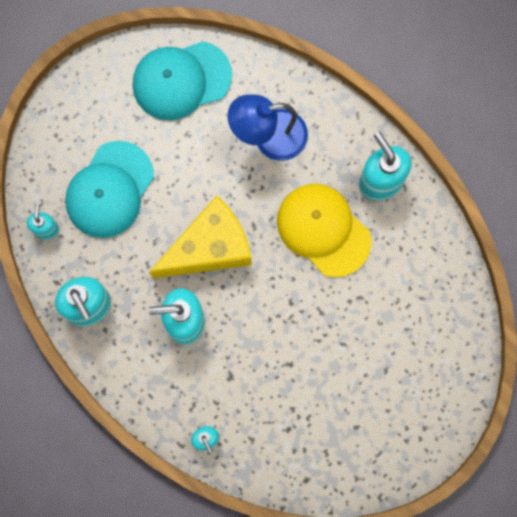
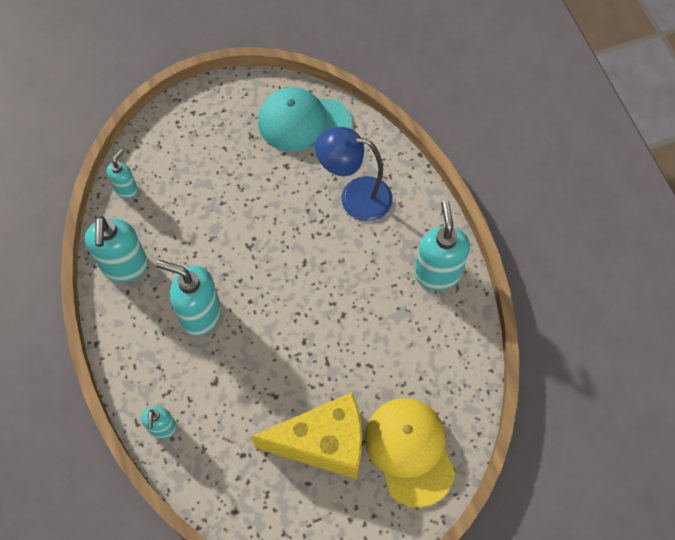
camera: 25 degrees right, 15 degrees down
(109, 190) = (197, 181): turquoise cap -> none
(209, 248) = (256, 263): yellow cheese -> yellow cheese (323, 443)
(323, 230) = (365, 292): yellow cap -> yellow cap (409, 451)

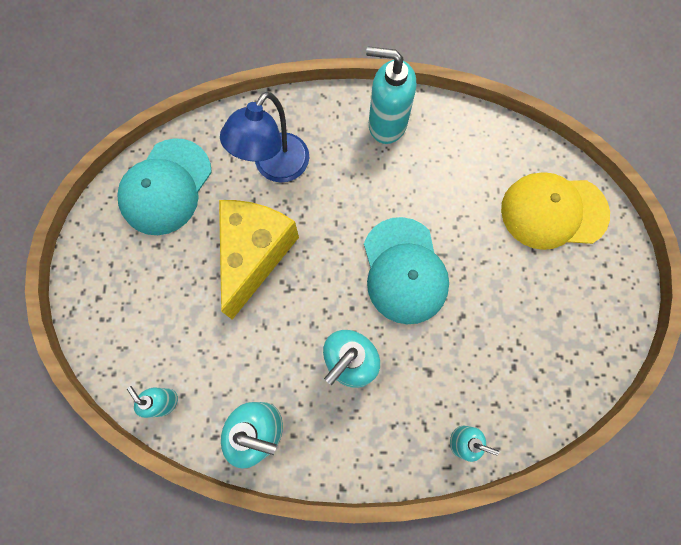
camera: 70 degrees left, 10 degrees up
(299, 333) = (404, 271): none -> turquoise cap
(323, 443) = (524, 286): yellow cheese -> yellow cheese (254, 255)

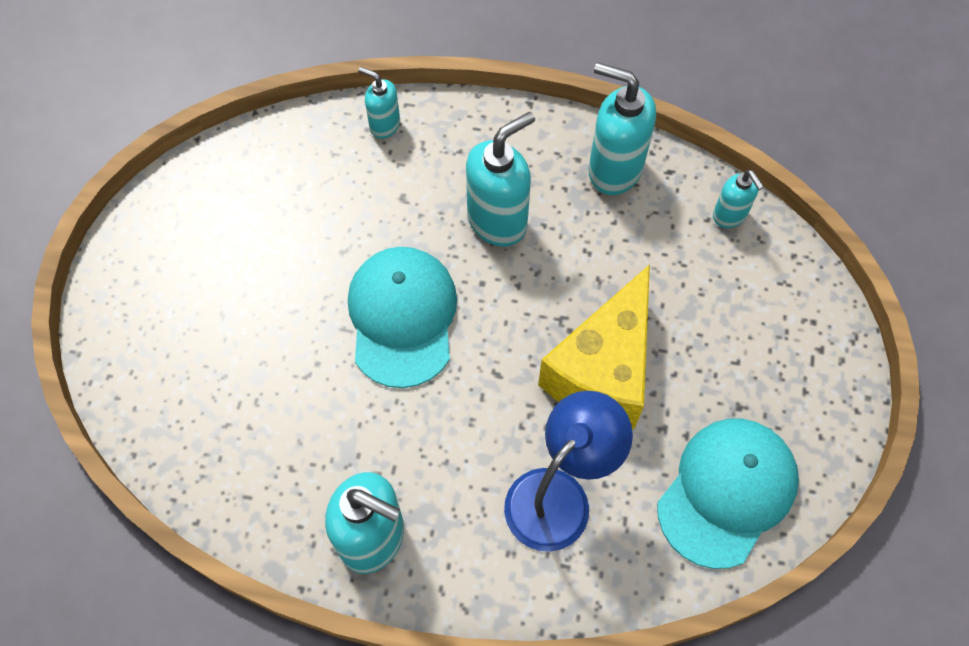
camera: 170 degrees left, 10 degrees down
(553, 212) = (174, 361): yellow cap -> none

